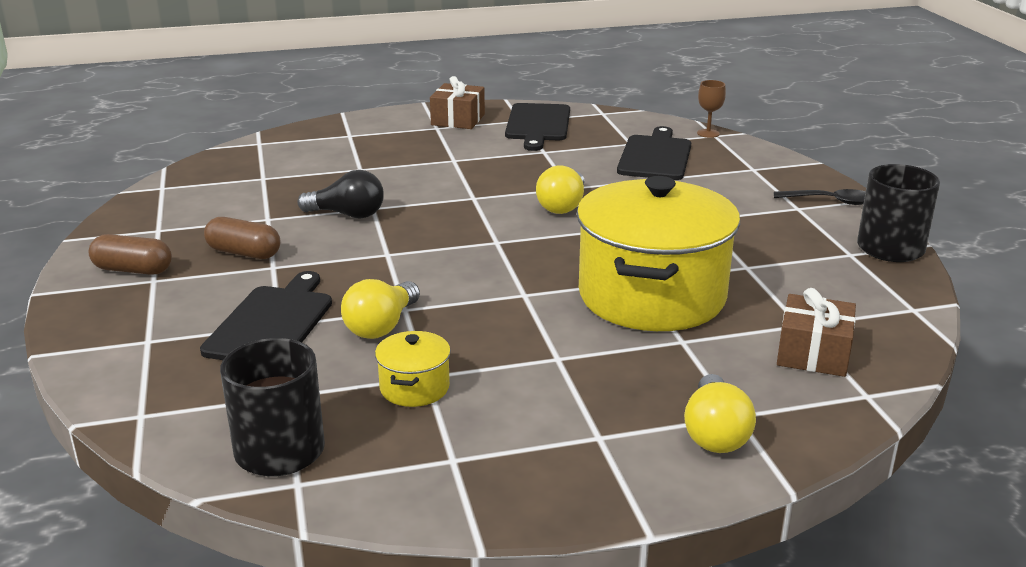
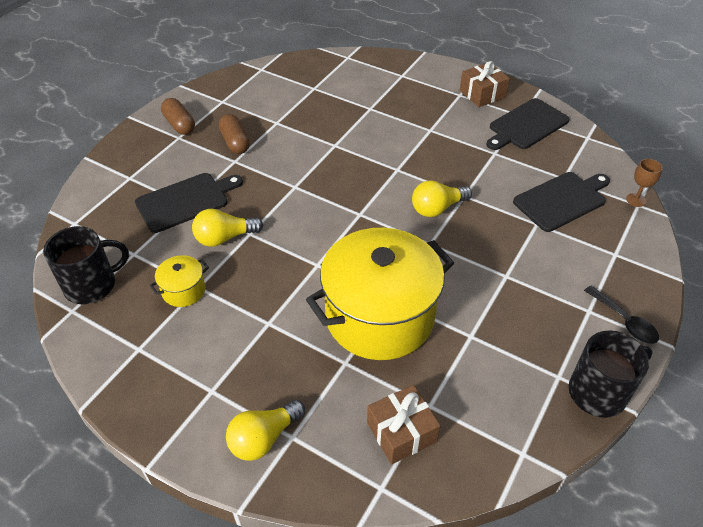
camera: 45 degrees right, 20 degrees up
(348, 215) = (316, 143): black light bulb -> none

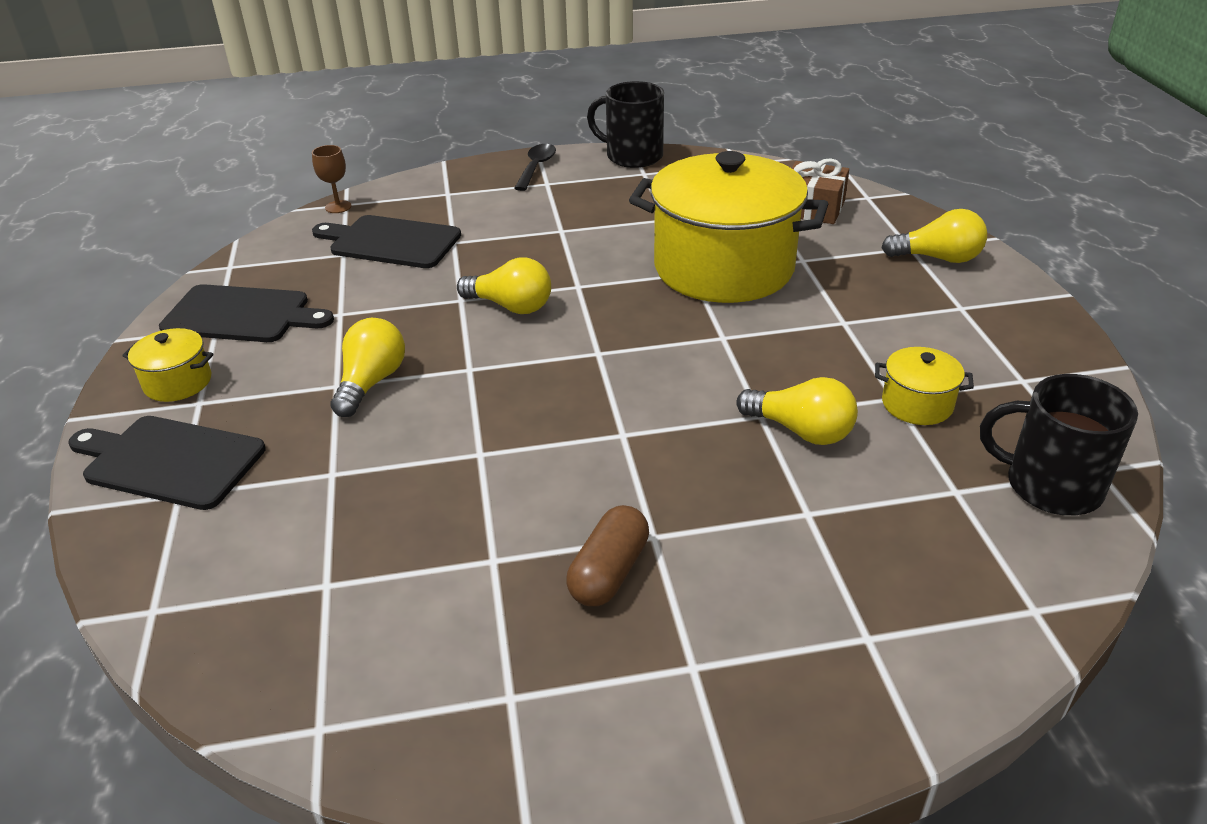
camera: 130 degrees left, 10 degrees down
(179, 124) = (658, 701): brown capsule -> none
(185, 201) = (805, 520): black cutting board -> black cutting board (169, 461)
(421, 139) = (371, 382): none -> yellow light bulb
(482, 94) = (178, 382): brown gift -> yellow pot

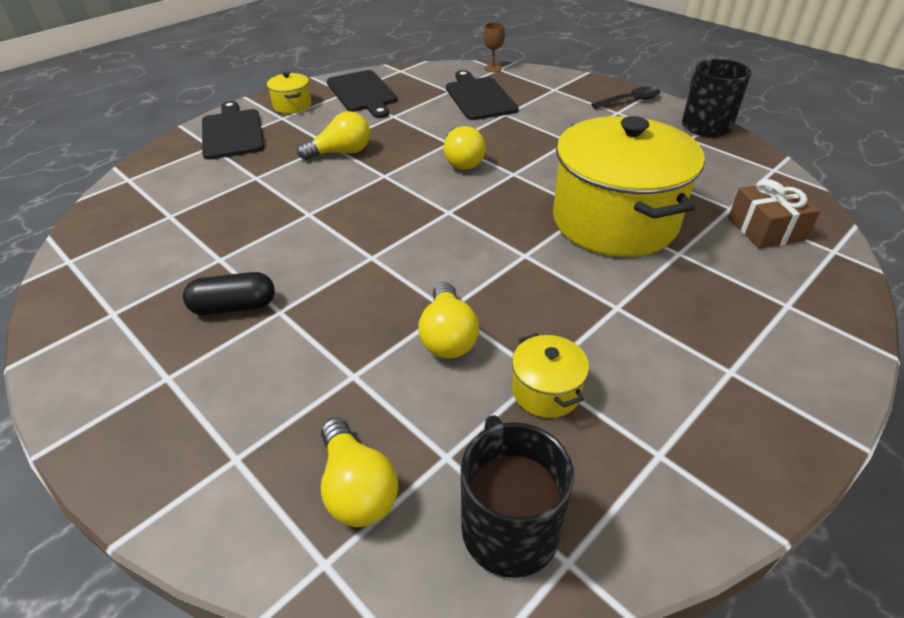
camera: 55 degrees right, 5 degrees up
(609, 572) = (234, 307): brown capsule -> black capsule
(938, 258) = (795, 328): yellow light bulb -> yellow light bulb (357, 488)

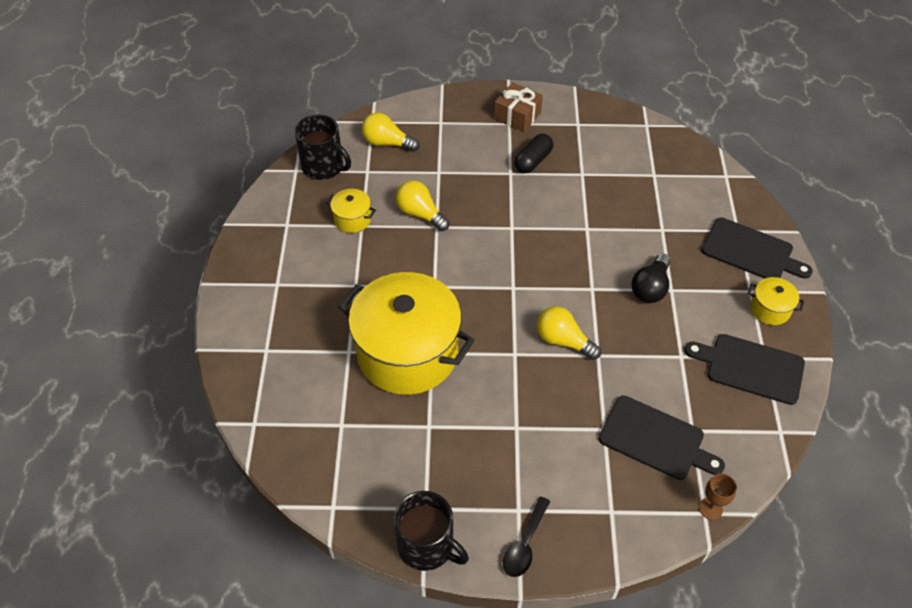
camera: 135 degrees right, 10 degrees up
(341, 152) = (650, 288): yellow light bulb -> black light bulb
(765, 229) = (307, 416): brown gift -> brown gift (517, 116)

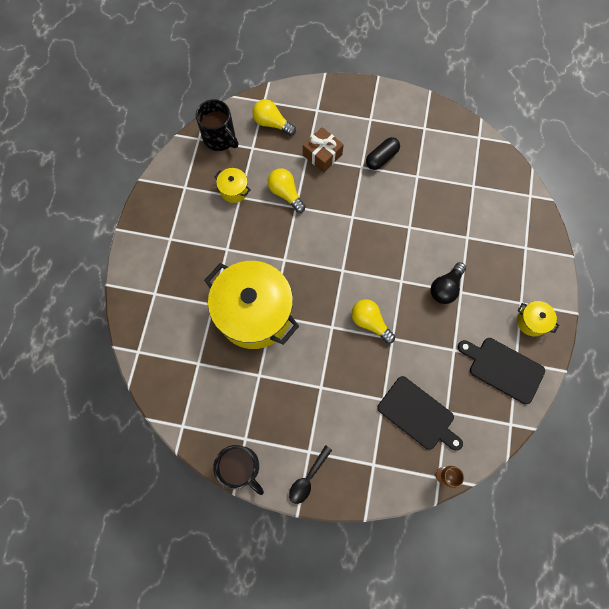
camera: 10 degrees right, 20 degrees up
(517, 116) = (378, 113): brown gift -> brown gift (322, 155)
(750, 251) = (531, 268): black cutting board -> none

